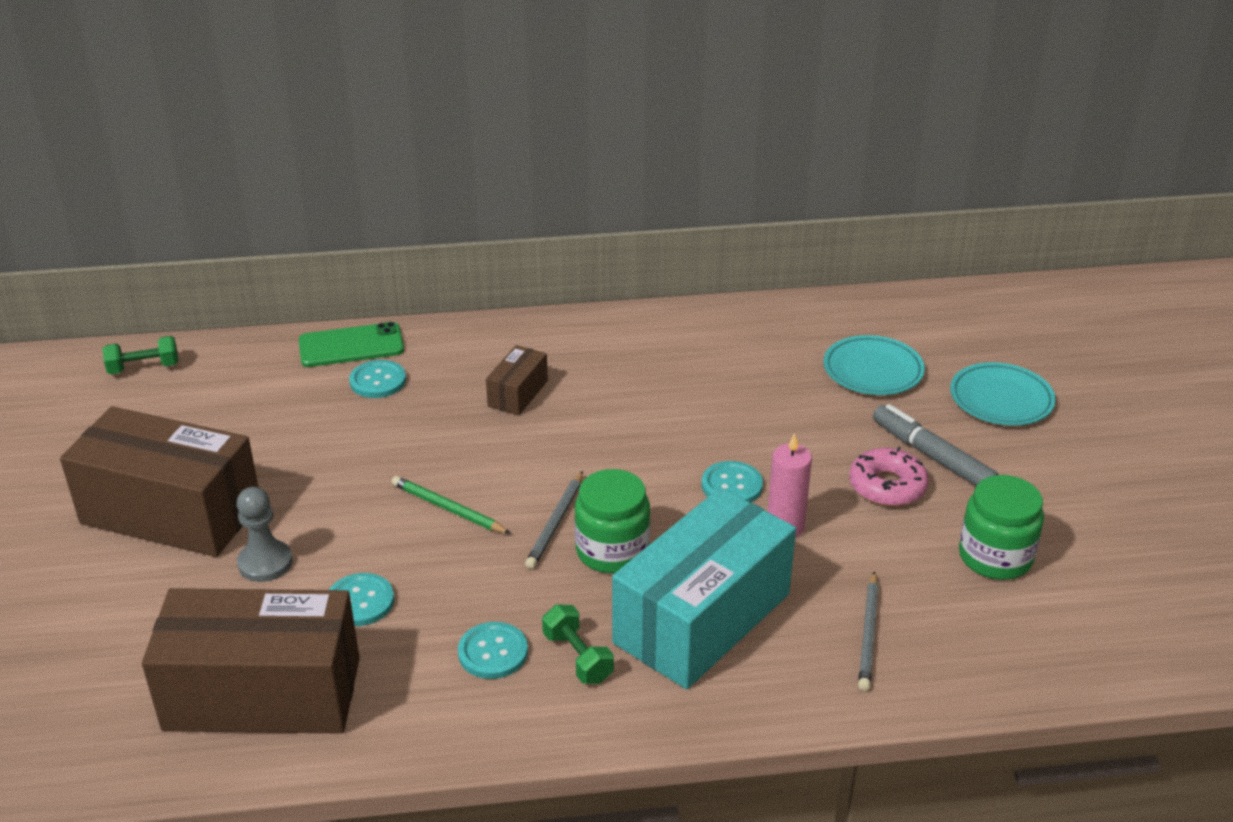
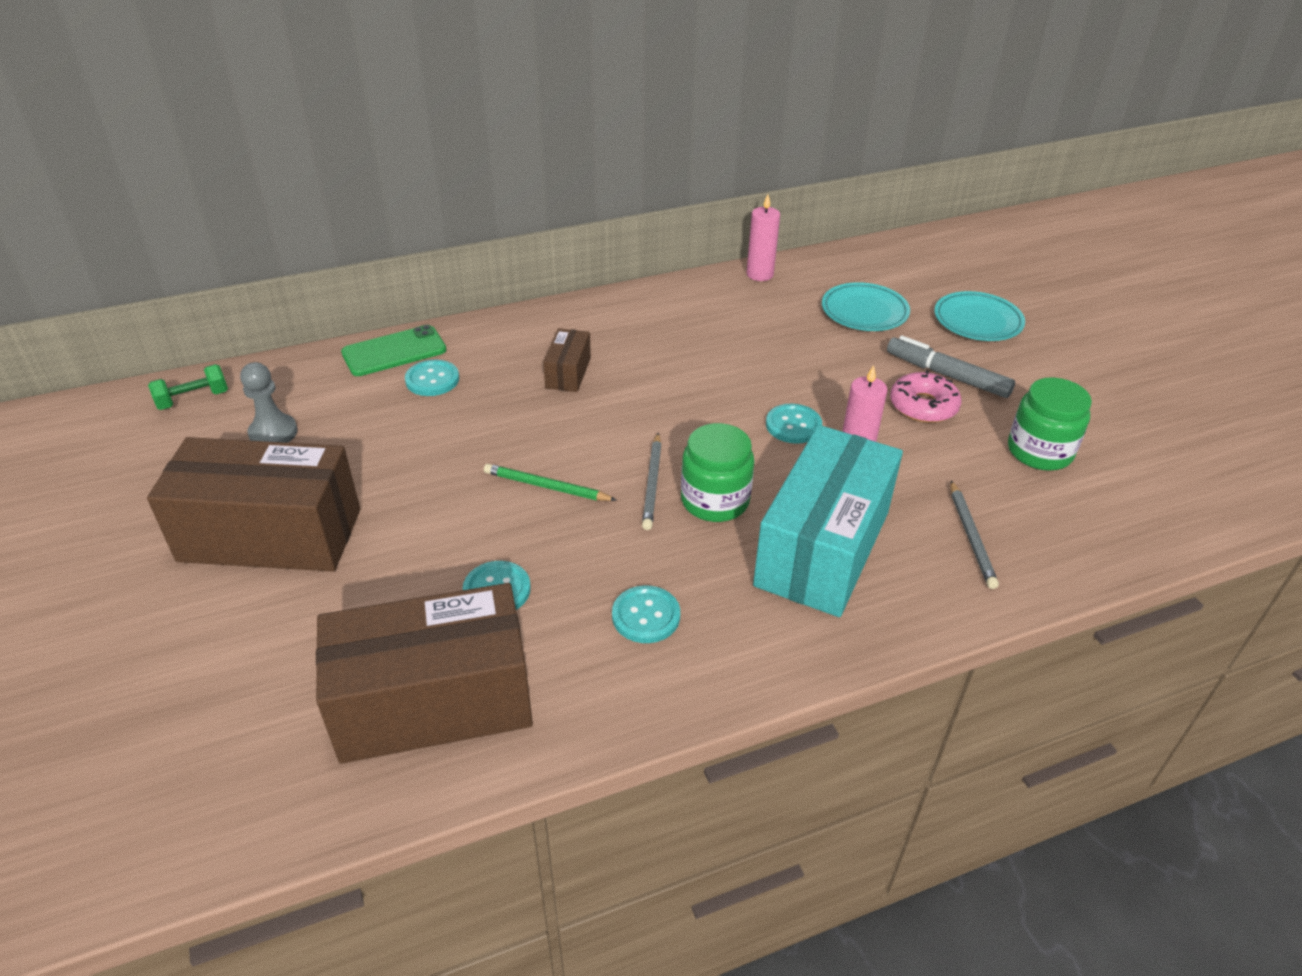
camera: 15 degrees left, 5 degrees up
(265, 563) = (386, 568): grey pawn -> grey pawn (273, 433)
(577, 657) = (727, 606): green dumbbell -> none
(773, 311) = (760, 274): none -> pink candle

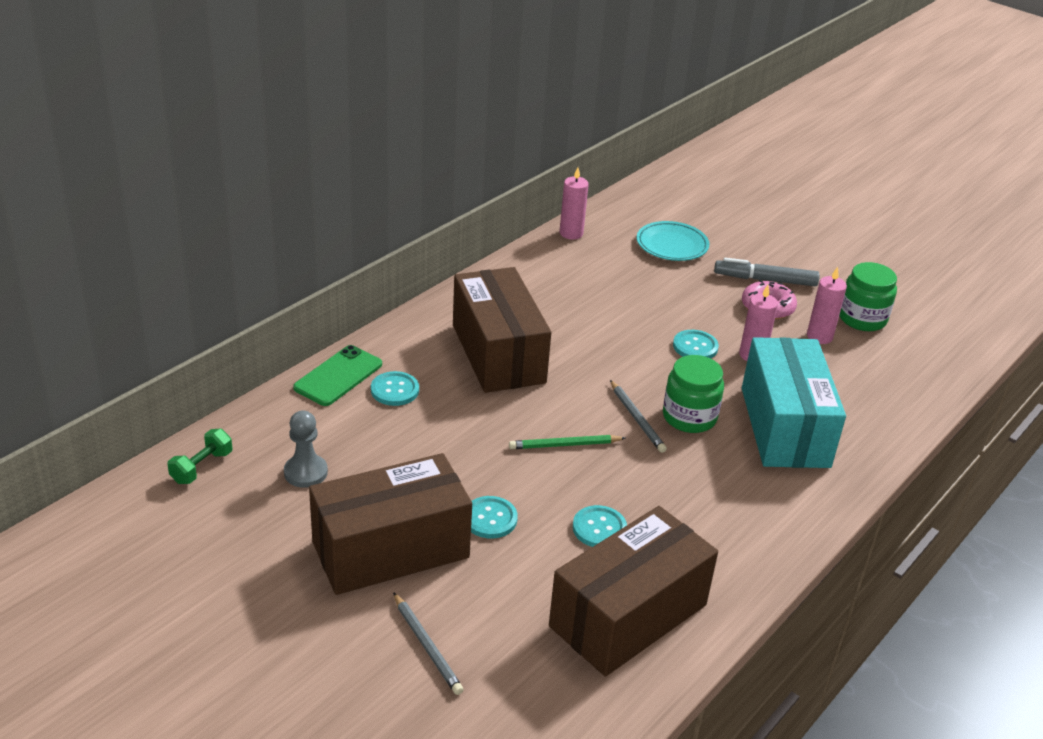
camera: 30 degrees left, 5 degrees down
(568, 373) = (498, 353): brown box -> brown box, size x2.22
(646, 616) = (713, 510): turquoise button -> turquoise button (490, 519)
(962, 457) = (819, 336): none -> pink candle
(971, 536) = (865, 389): grey pencil -> grey pencil (426, 646)
(977, 321) = (753, 233): turquoise plate -> none

